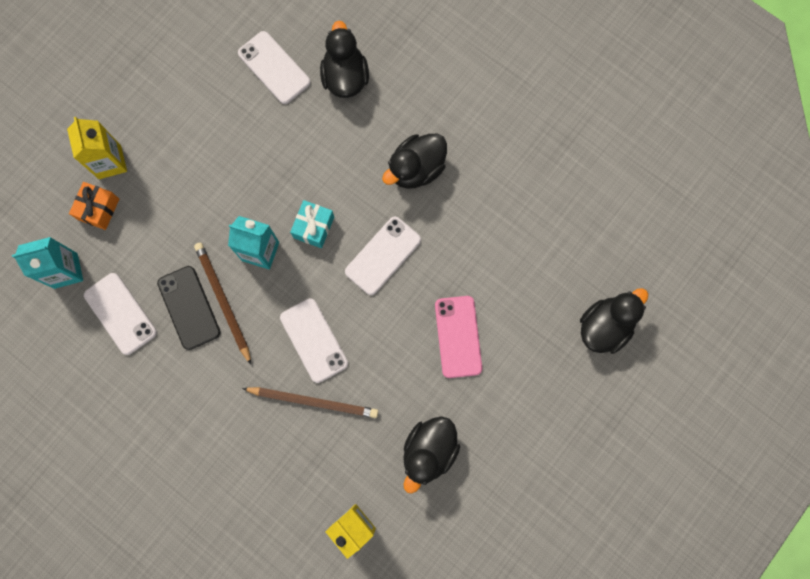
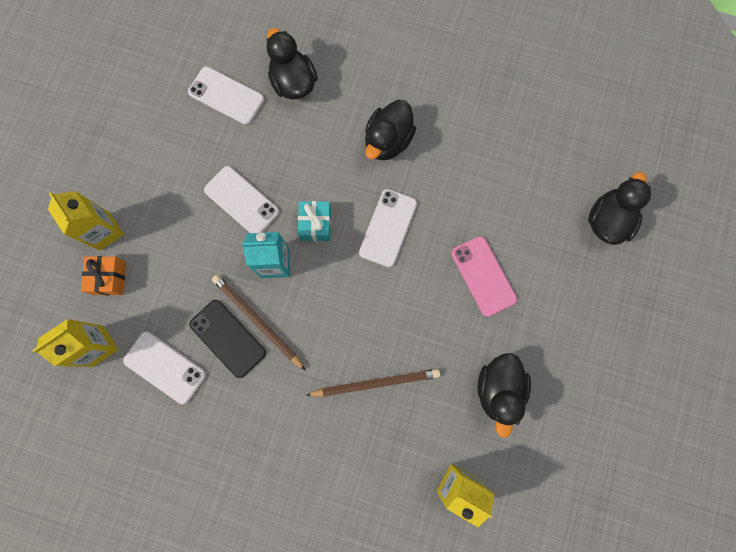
camera: 20 degrees left, 0 degrees up
(66, 270) = (98, 346): turquoise carton -> yellow carton
(314, 340) = (355, 326): white phone -> white phone (242, 201)

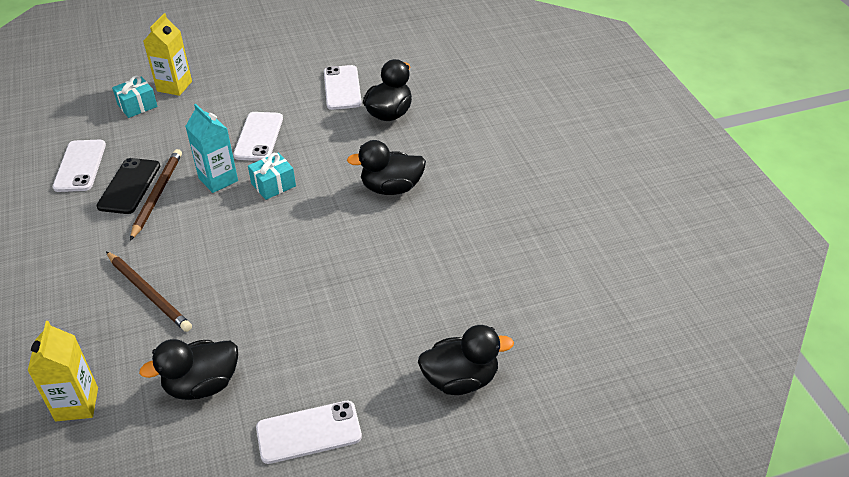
camera: 55 degrees right, 35 degrees down
(98, 346) = (76, 126): yellow carton -> none
(109, 278) = (137, 106): orange gift -> turquoise gift
(388, 228) = (308, 228): white phone -> white phone (309, 432)
(483, 276) = (315, 314): pink phone -> none

